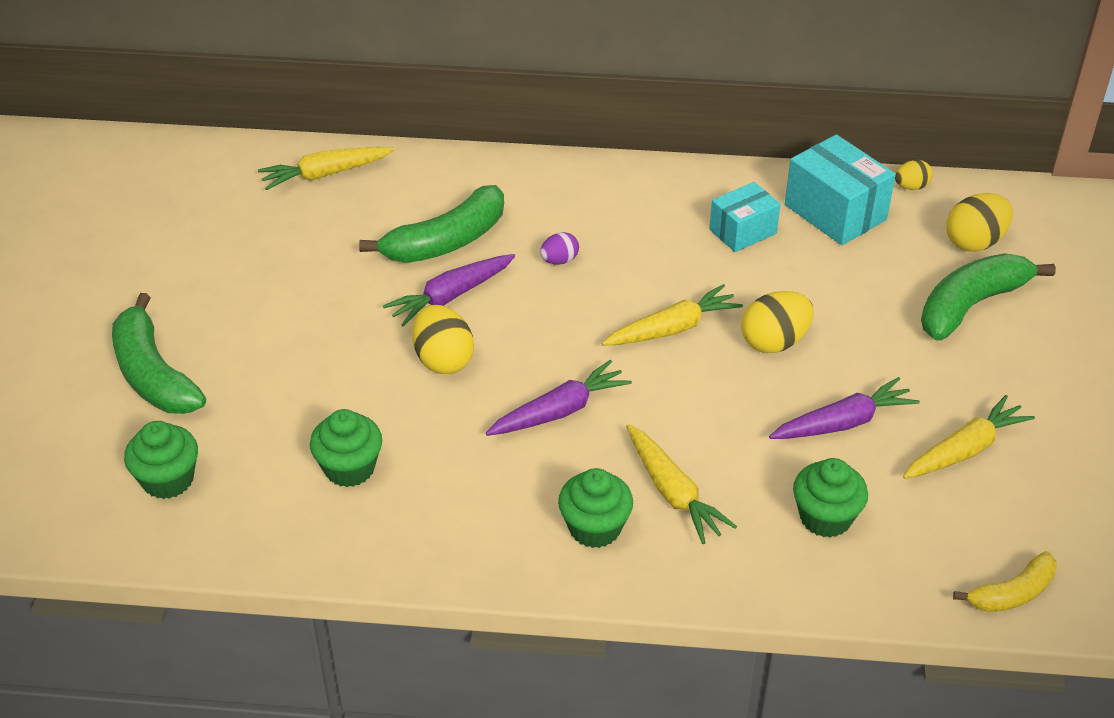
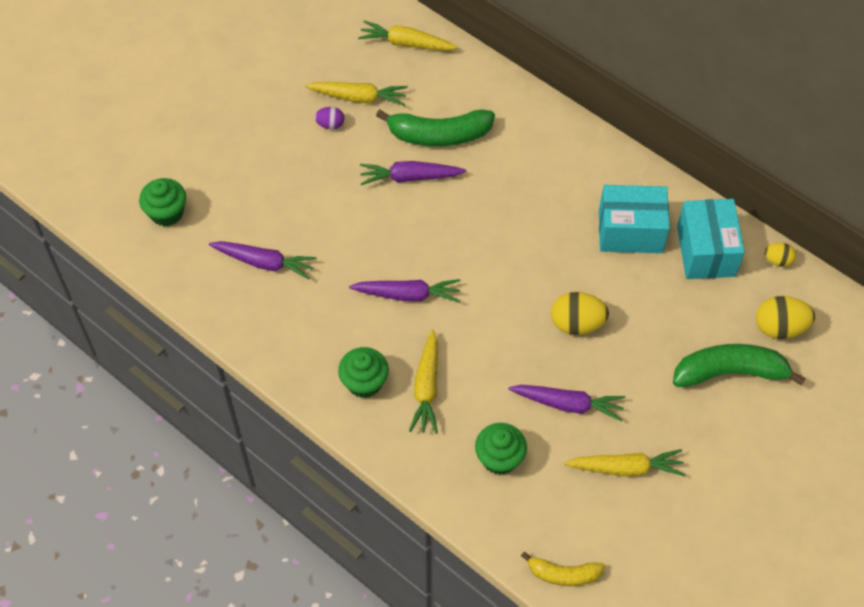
camera: 35 degrees right, 15 degrees up
(153, 374) = (207, 138): green banana -> none
(349, 468) = (264, 262): green cupcake -> purple carrot
(443, 360) = (370, 220): yellow egg -> none
(559, 260) = (495, 188): purple egg -> purple egg (330, 125)
(672, 329) = (522, 277): yellow carrot -> yellow carrot (358, 97)
(743, 231) = (630, 231): turquoise box -> turquoise box, size x1.54

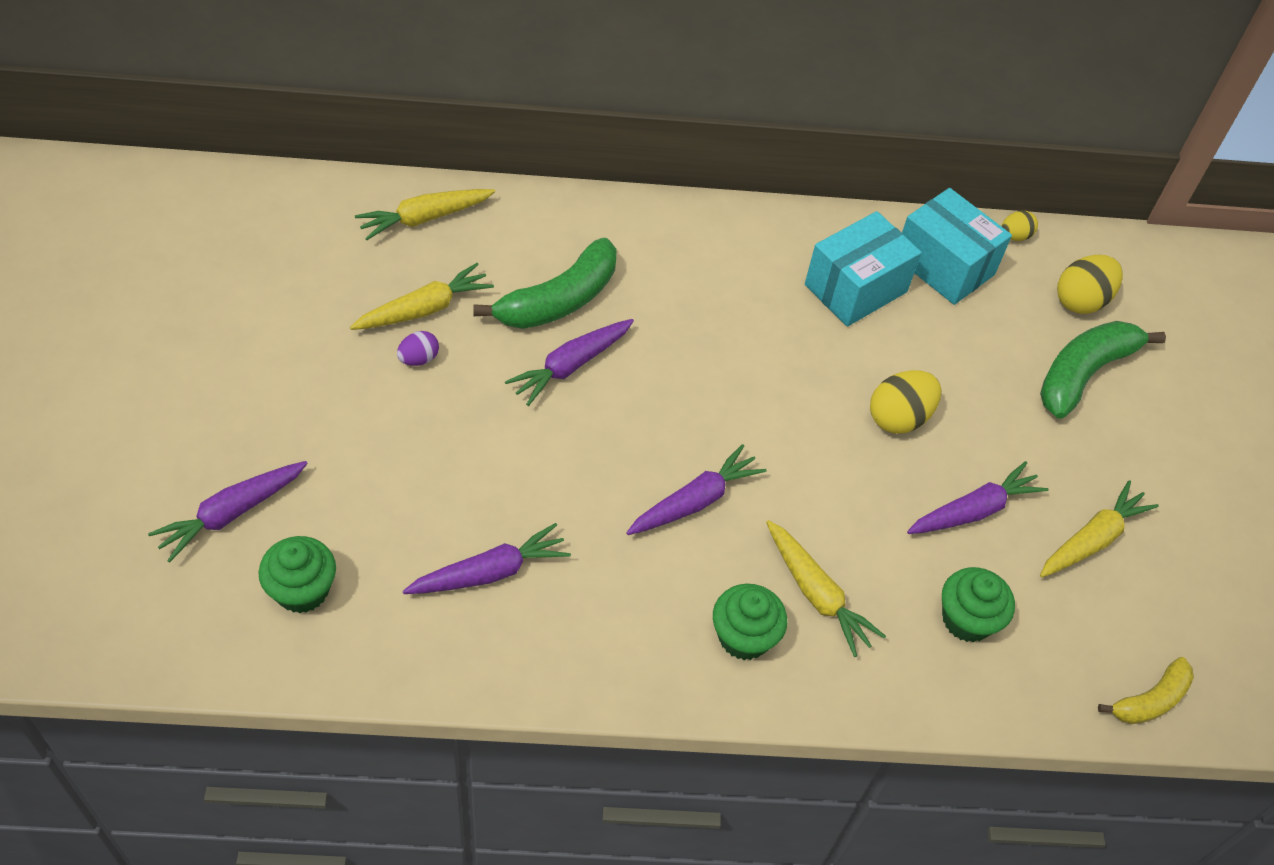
camera: 45 degrees left, 5 degrees down
(166, 153) = (232, 514): none -> purple carrot

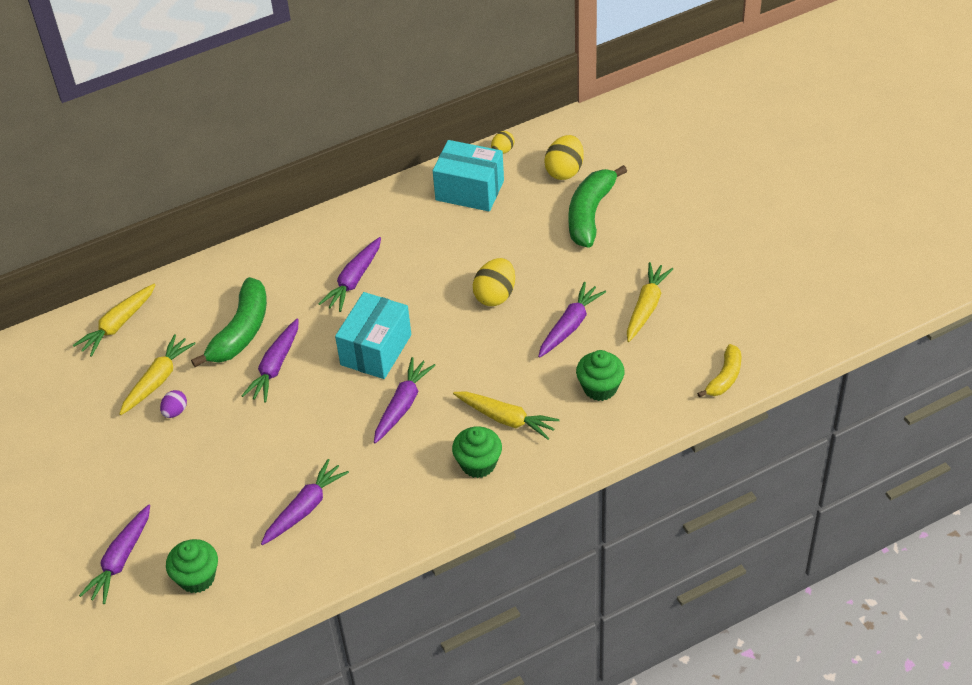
camera: 20 degrees left, 5 degrees down
(733, 306) = (354, 280): none -> purple carrot
(855, 288) = (423, 231): turquoise box -> turquoise box (376, 350)

